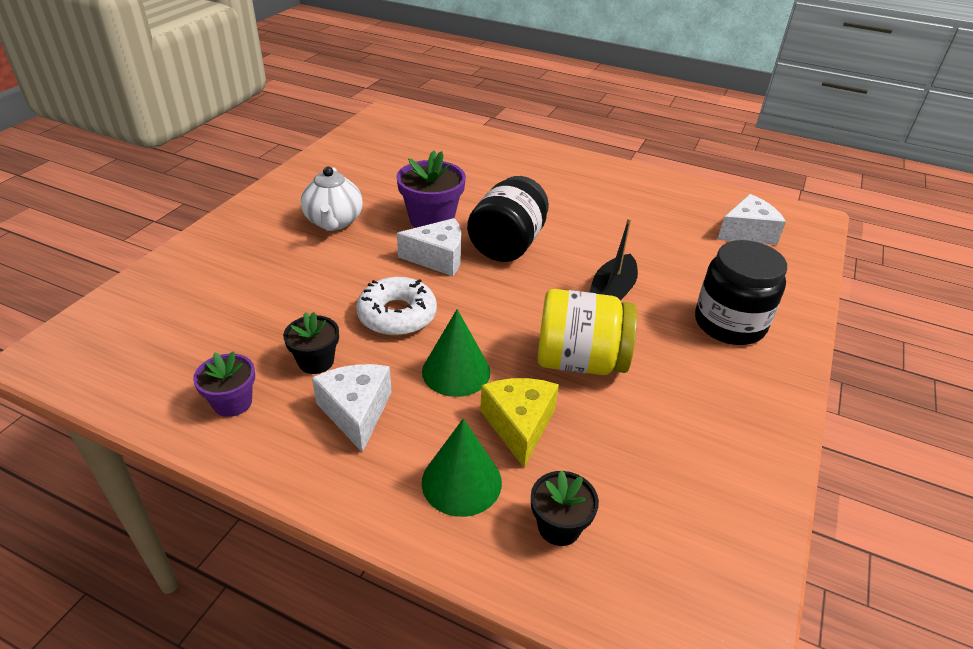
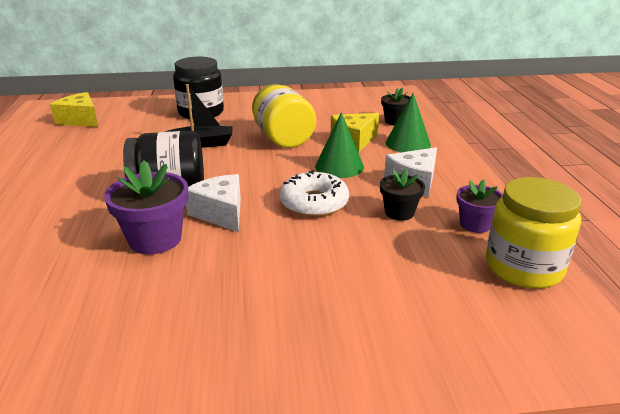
camera: 120 degrees left, 10 degrees down
(148, 385) = (523, 267): none -> yellow jar
(334, 222) = (210, 297): white teapot -> none
(747, 233) = (80, 120): white cheese -> yellow cheese

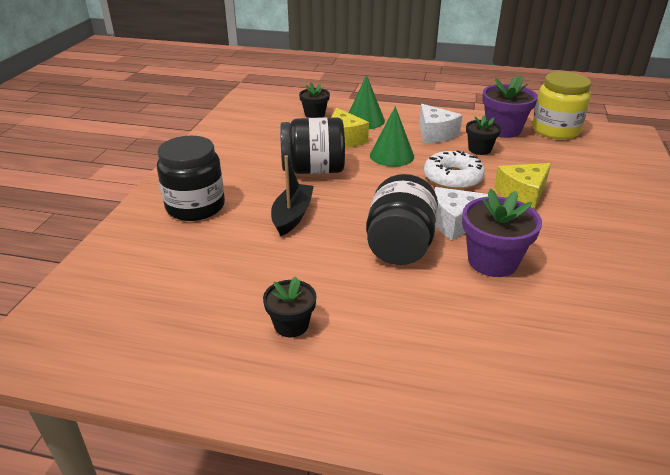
camera: 70 degrees left, 5 degrees up
(60, 167) = (291, 325): none -> black flower pot
(80, 120) = (127, 307): yellow cheese -> yellow cheese (522, 195)
(283, 138) = (313, 170): yellow jar -> black jar
(475, 224) = (503, 130): purple flower pot -> purple flower pot, size x1.63

